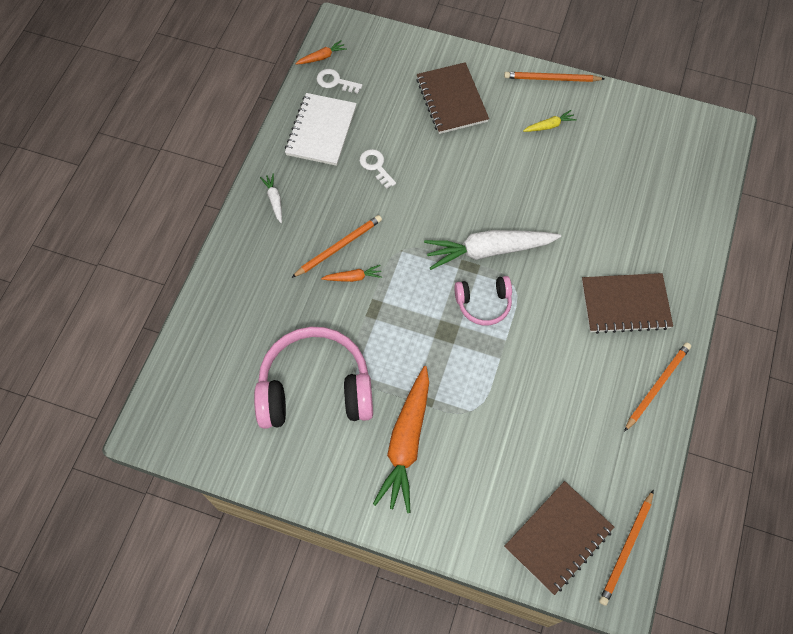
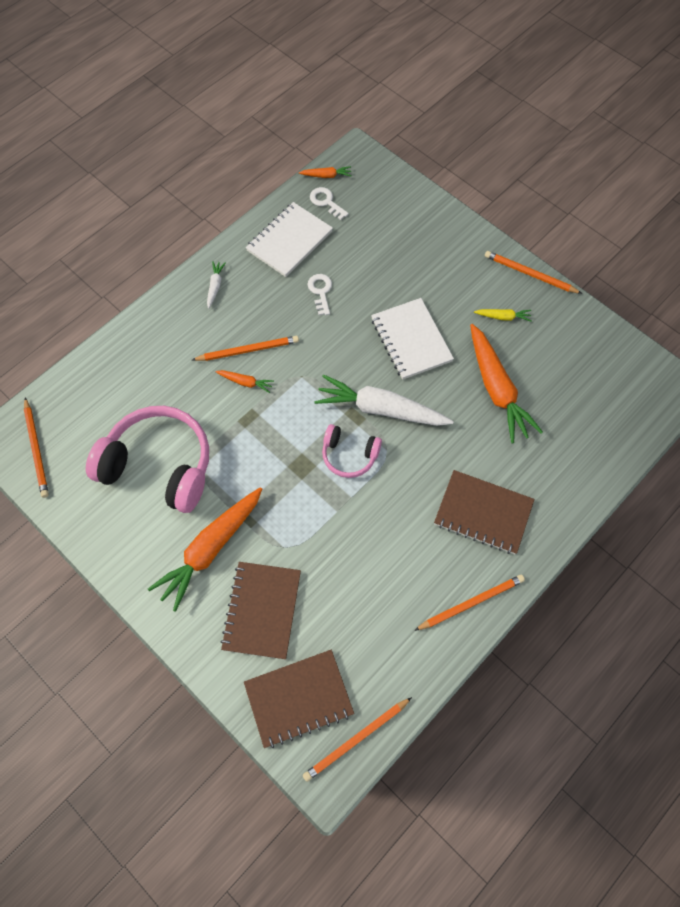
camera: 25 degrees right, 0 degrees up
(187, 424) = (36, 449): none -> orange pencil
(451, 100) = (423, 258): brown notebook -> brown notebook (262, 610)
(481, 178) = (411, 340): none -> white notebook
(578, 191) = (497, 389): none -> orange carrot

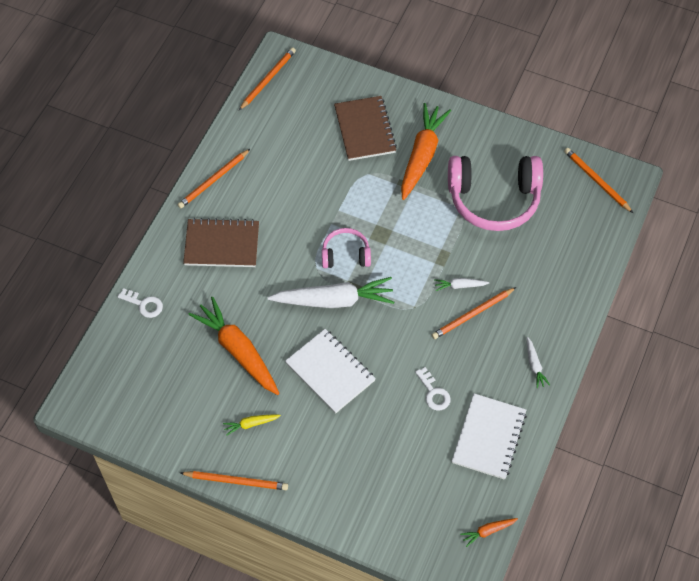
camera: 160 degrees right, 5 degrees down
(245, 382) = (460, 286): orange carrot -> white carrot
(298, 698) = (315, 89): brown notebook -> none
(326, 202) = (473, 497): white key -> white key (144, 304)

